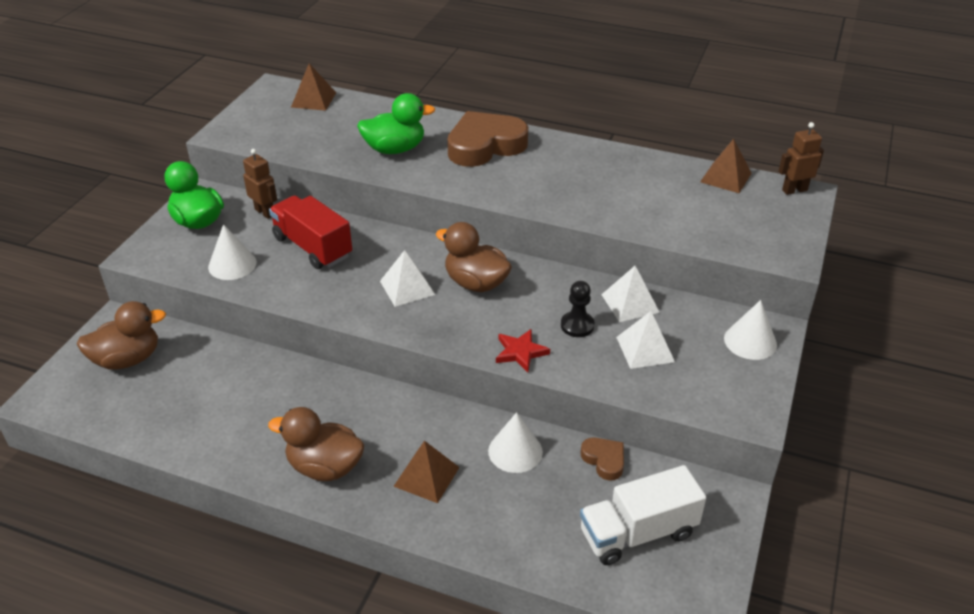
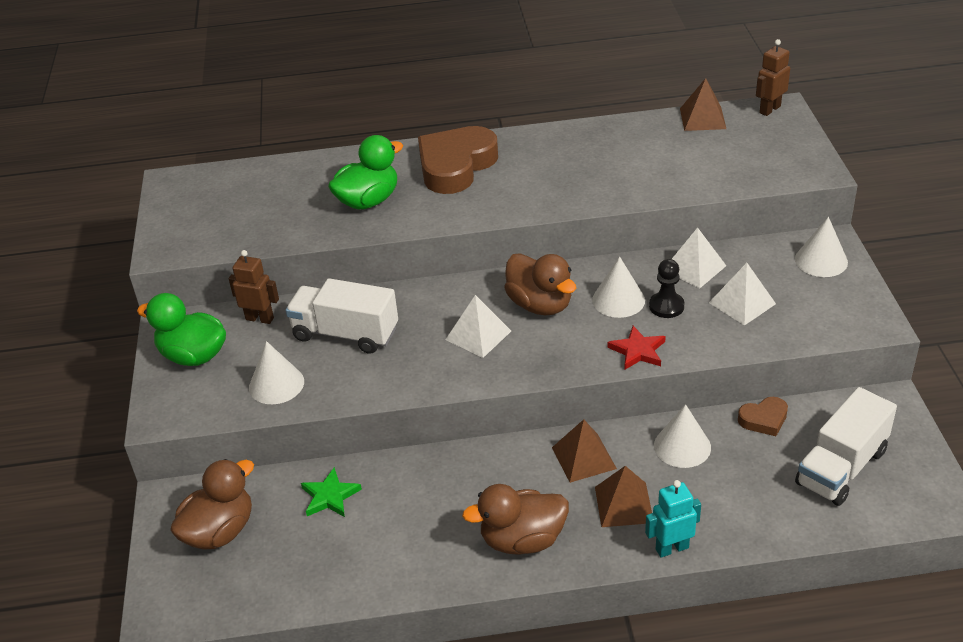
camera: 25 degrees left, 0 degrees up
(220, 368) = (330, 496): none -> green star
(312, 247) = (345, 334): red truck -> white truck
(313, 99) = (230, 180): brown pyramid -> brown pyramid (583, 458)
(433, 531) = (671, 548): none -> turquoise robot
(476, 283) = (540, 305): brown duck -> brown duck turned 135 degrees counterclockwise
(542, 304) = (618, 300): none -> white cone
(604, 460) = (763, 419): brown heart -> brown heart turned 135 degrees clockwise

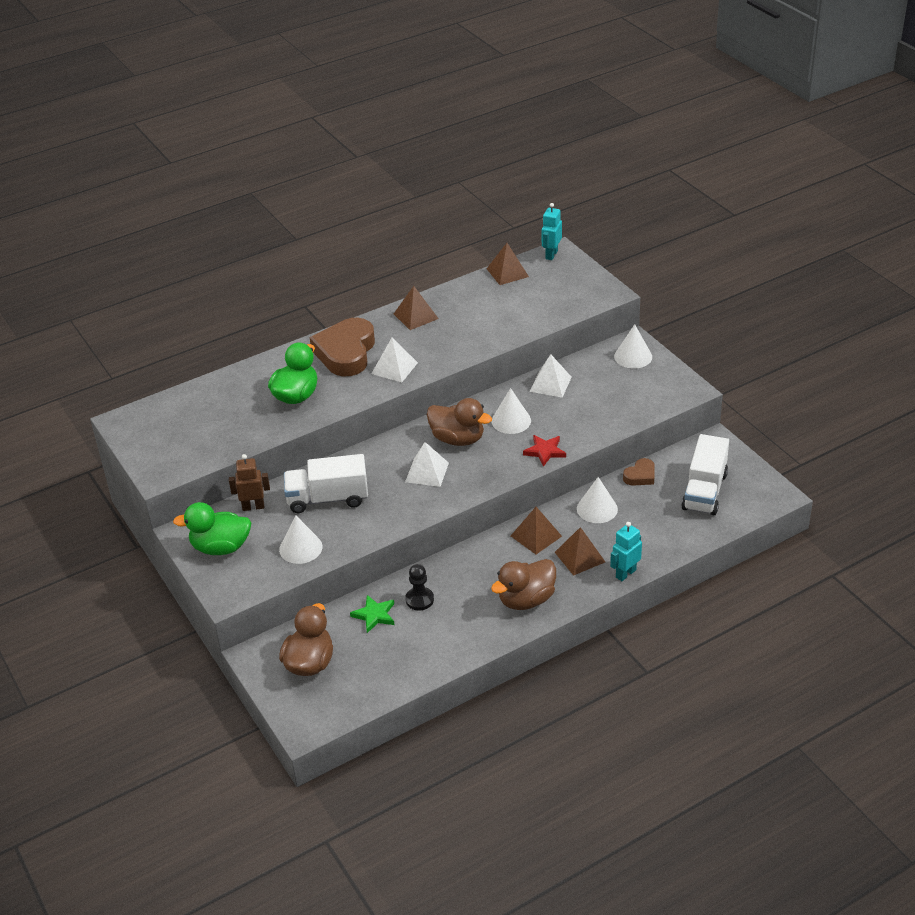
camera: 25 degrees left, 0 degrees up
(562, 143) = (415, 316): none -> brown pyramid
(666, 306) = (546, 416): black pawn -> black pawn (419, 599)
(742, 303) = (596, 400): white pyramid -> white pyramid (394, 368)
(769, 109) = (551, 255): brown robot -> turquoise robot

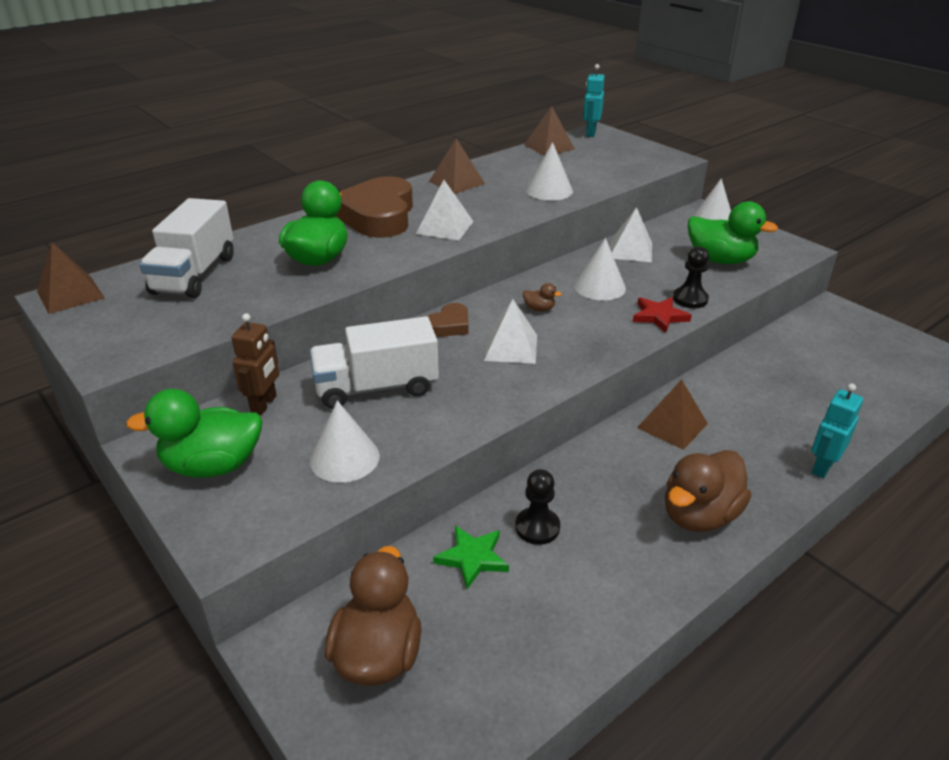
camera: 10 degrees left, 5 degrees down
(253, 507) = (264, 404): brown robot -> brown robot turned 120 degrees clockwise
(458, 439) = (539, 309): brown duck -> brown duck, size x0.42
(575, 436) = (690, 299): none -> black pawn
(579, 557) = (746, 449): brown pyramid -> brown pyramid (70, 294)
(597, 509) = (736, 387): white cone -> white cone (549, 190)
(619, 398) = (720, 260): none -> green duck
(640, 476) = (769, 347): brown heart -> brown heart (449, 325)
(704, 491) = (859, 360): white truck -> white truck (195, 275)

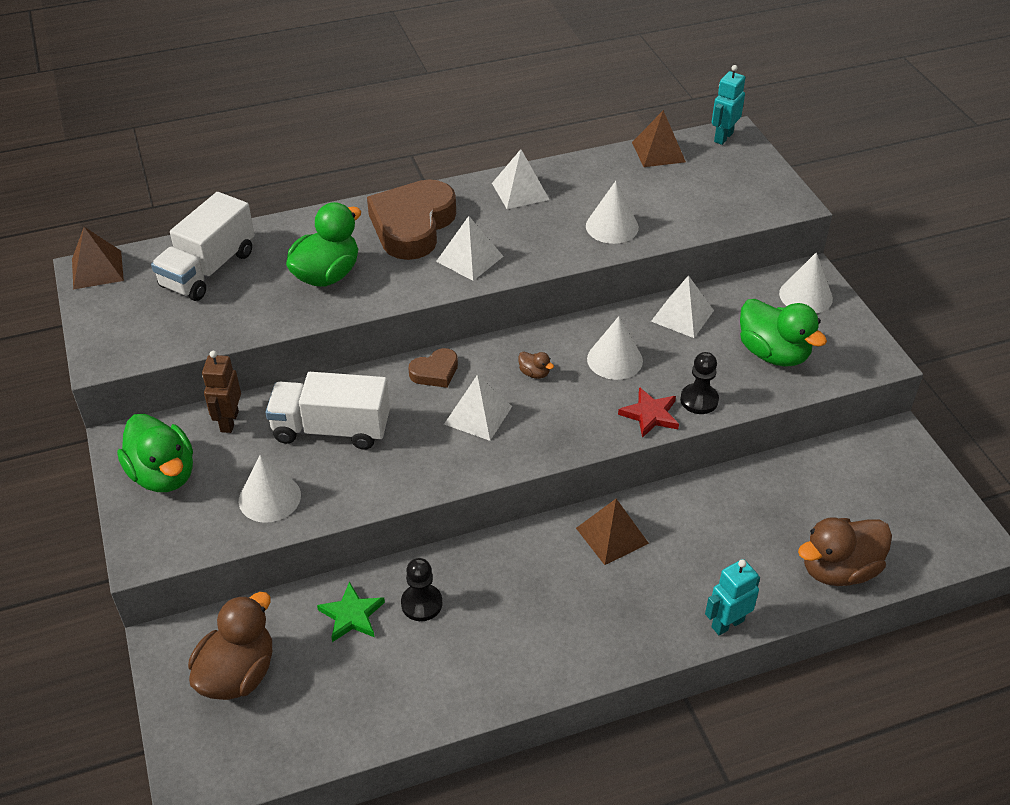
camera: 20 degrees right, 10 degrees up
(213, 466) = (163, 475): green duck -> green duck turned 135 degrees counterclockwise
(264, 404) = (229, 421): brown robot -> brown robot turned 150 degrees clockwise
(456, 182) = (520, 191): brown pyramid -> white pyramid
(699, 515) = (572, 636): brown duck -> brown duck (838, 569)

